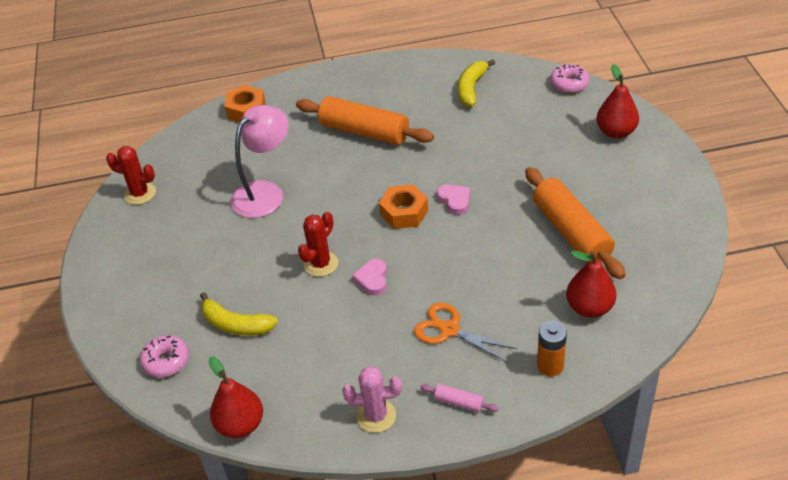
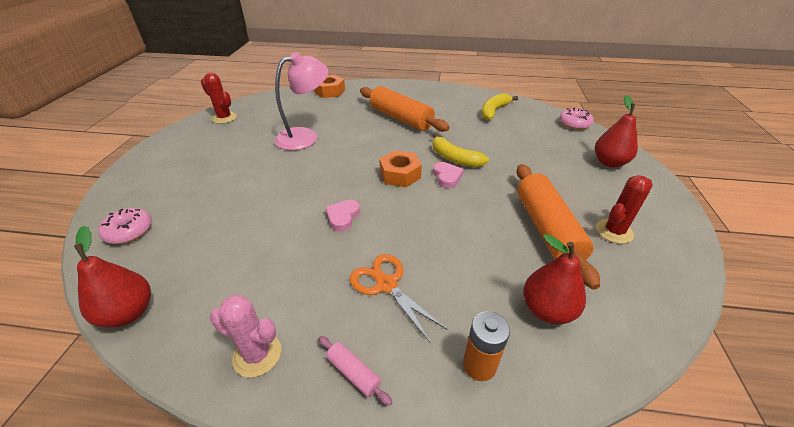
camera: 15 degrees right, 5 degrees down
(236, 324) = (207, 219): yellow banana -> yellow banana (454, 158)
(321, 264) = (309, 193): red cactus -> red cactus (614, 231)

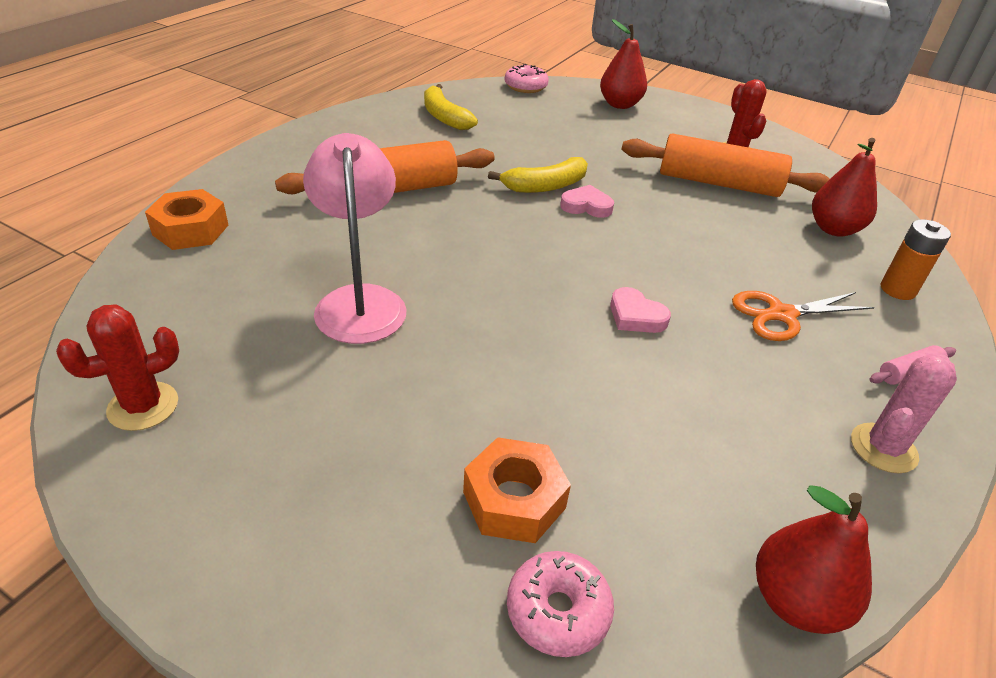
camera: 70 degrees left, 0 degrees up
(400, 174) = (557, 239): orange nut -> orange nut (514, 500)

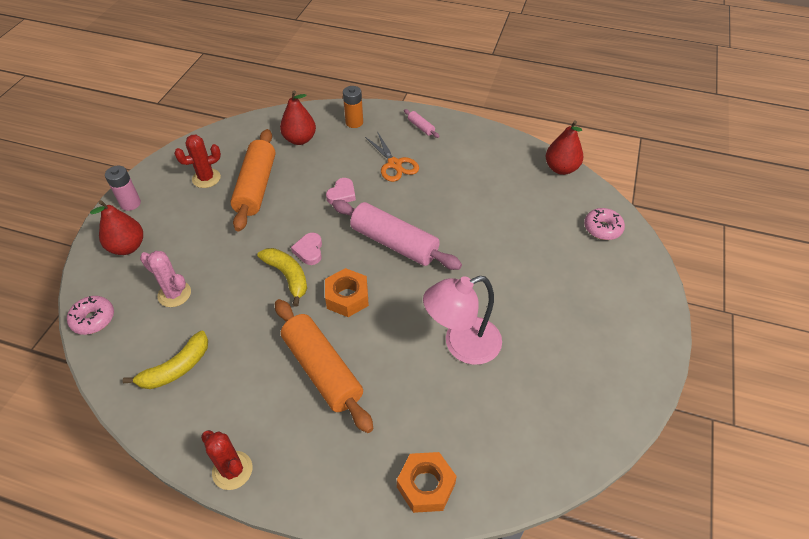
camera: 100 degrees left, 10 degrees up
(143, 406) = (592, 414): red cactus -> red cactus (232, 470)
(514, 500) = (563, 248): orange nut -> orange nut (347, 297)
(583, 278) = (394, 243): none -> pink rolling pin
(636, 316) = (420, 218): pink heart -> pink heart (342, 194)
(689, 109) = (130, 203): none -> pink battery
(883, 448) = (473, 140): pink cactus -> pink cactus (174, 294)

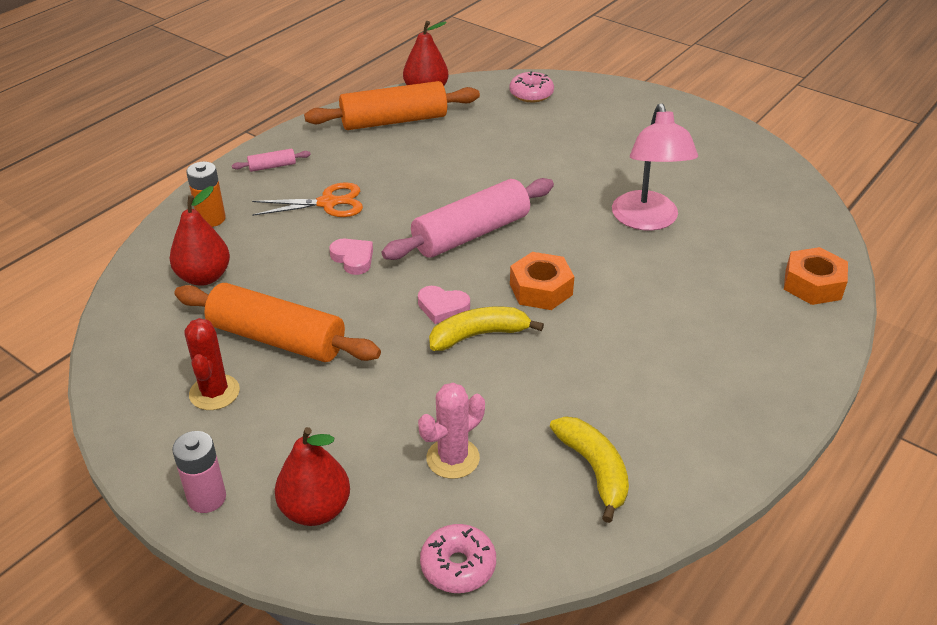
camera: 70 degrees left, 10 degrees down
(232, 470) = (767, 431): red cactus -> none
(322, 370) = (645, 331): orange rolling pin -> orange rolling pin (394, 121)

